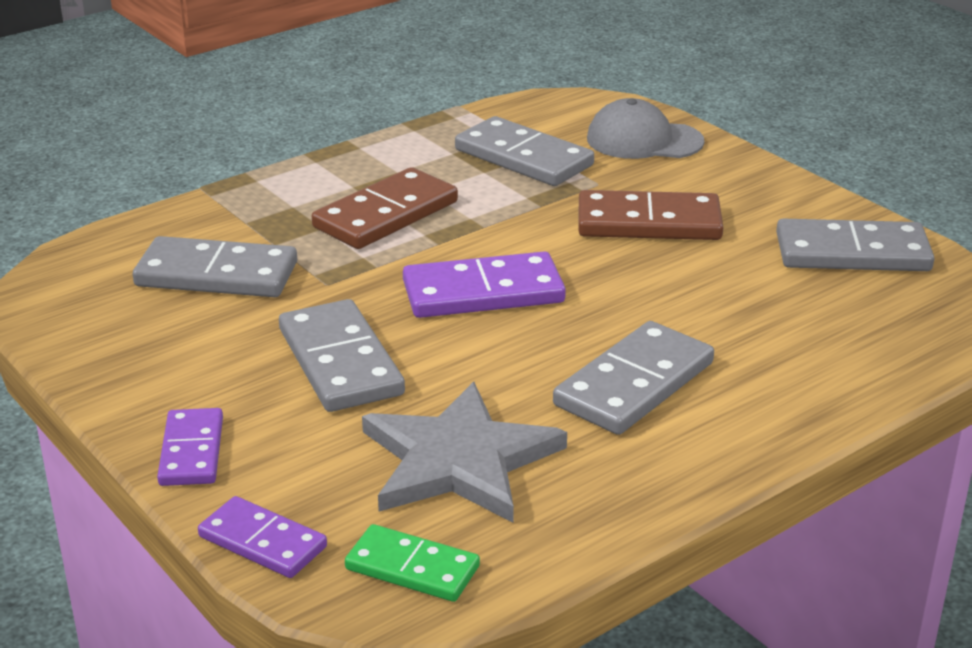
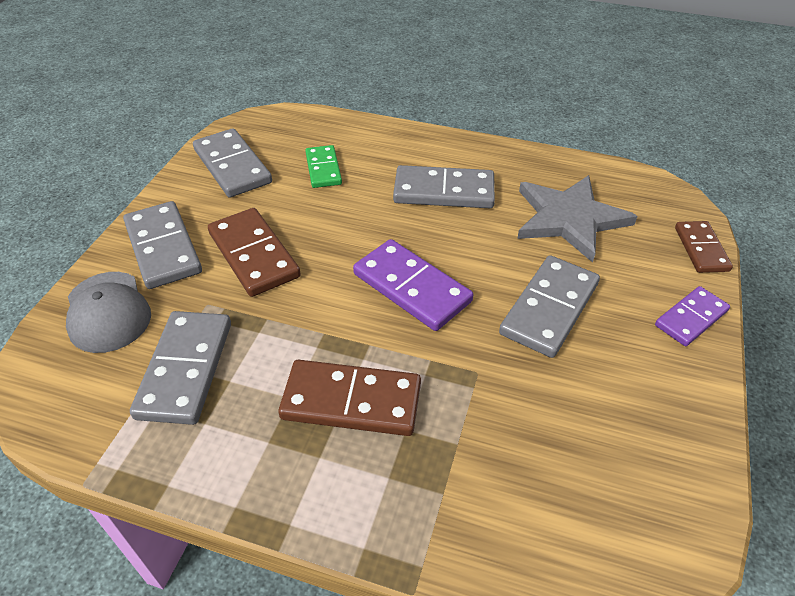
camera: 125 degrees left, 15 degrees up
(217, 274) = (531, 449): grey domino -> grey domino (163, 248)
(263, 542) = (701, 249): purple domino -> brown domino
(412, 568) = (649, 197): green domino -> green domino (323, 169)

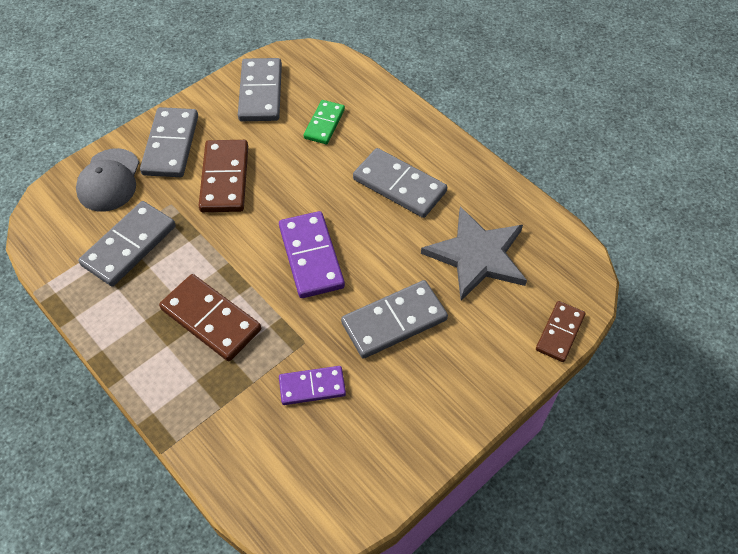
camera: 30 degrees right, 10 degrees up
(691, 318) = (493, 382): purple domino -> purple domino (312, 386)

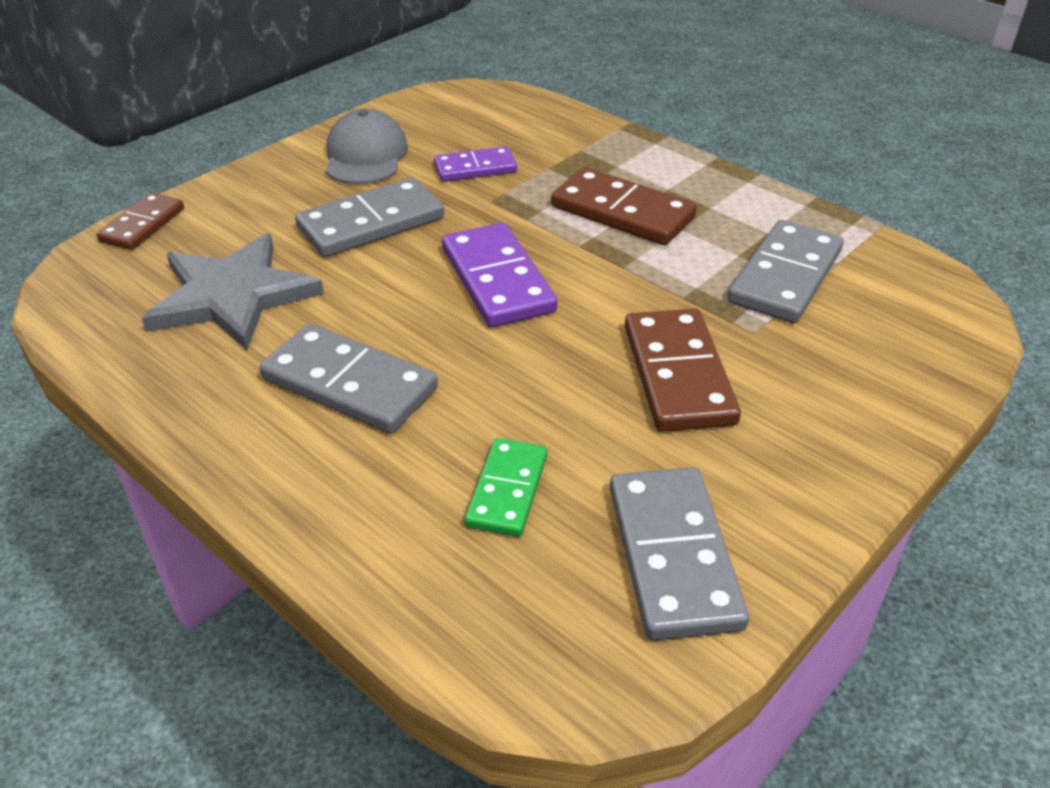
camera: 175 degrees right, 15 degrees down
(109, 180) = (886, 358): grey cap -> grey cap (365, 155)
(170, 145) = (813, 425): grey domino -> none

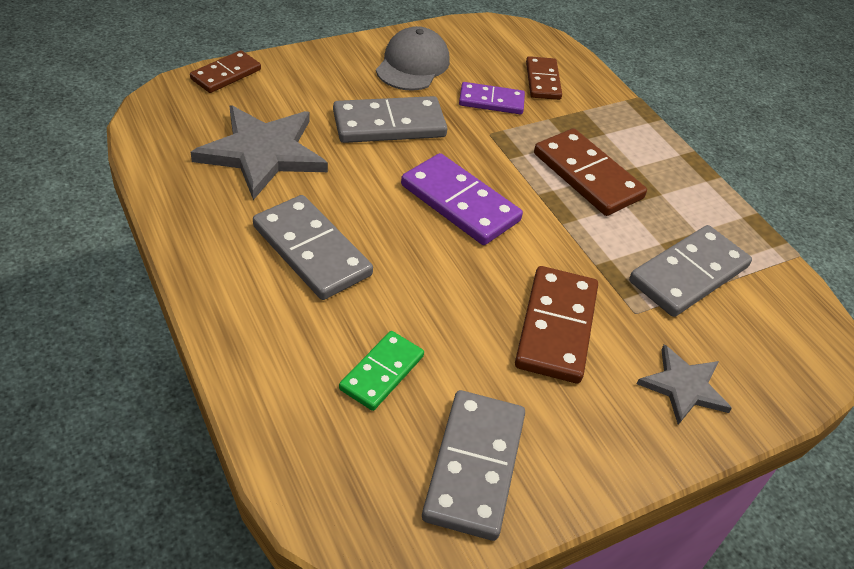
camera: 15 degrees right, 5 degrees up
(498, 280) = (460, 203): purple domino -> purple domino turned 45 degrees counterclockwise
(520, 133) = (543, 81): none -> brown domino
(848, 390) = (684, 387): none -> grey star

